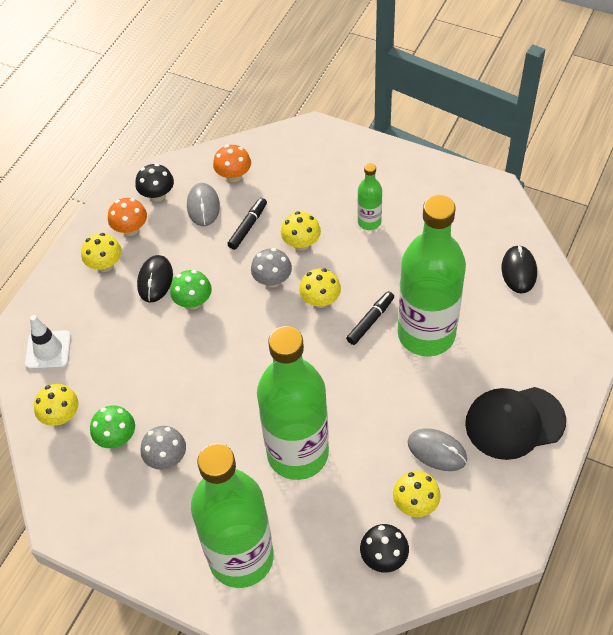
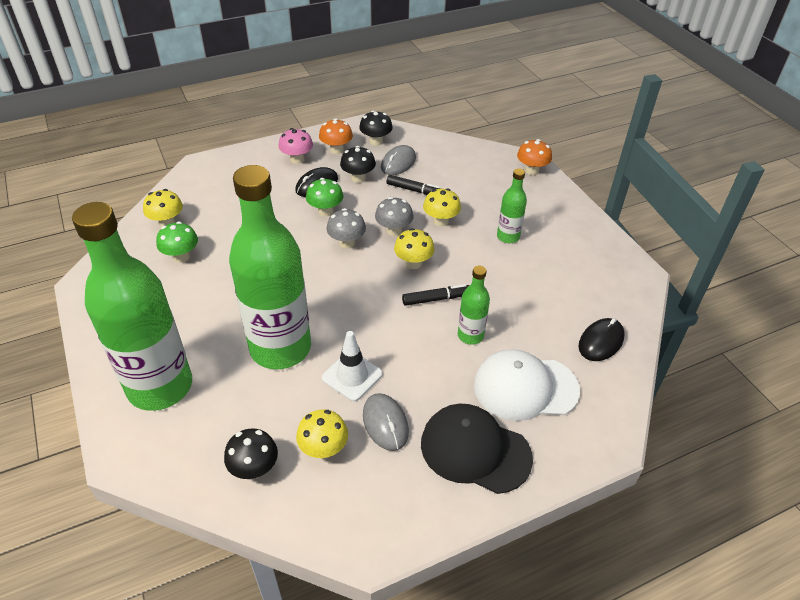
camera: 35 degrees right, 10 degrees down
(48, 350) = (206, 183): white traffic cone -> white traffic cone (352, 376)
(105, 265) = (297, 159): yellow mushroom -> pink mushroom
(166, 458) = (194, 289): grey mushroom -> grey mushroom (347, 242)
(185, 247) = (358, 178): none -> black mushroom
(234, 176) = (439, 157): orange mushroom -> orange mushroom (531, 170)
(248, 227) = (414, 190): black marker -> black marker turned 45 degrees clockwise
(426, 334) = (470, 335): green bottle -> green bottle, size x0.44
(502, 348) = (525, 387): none -> white cap

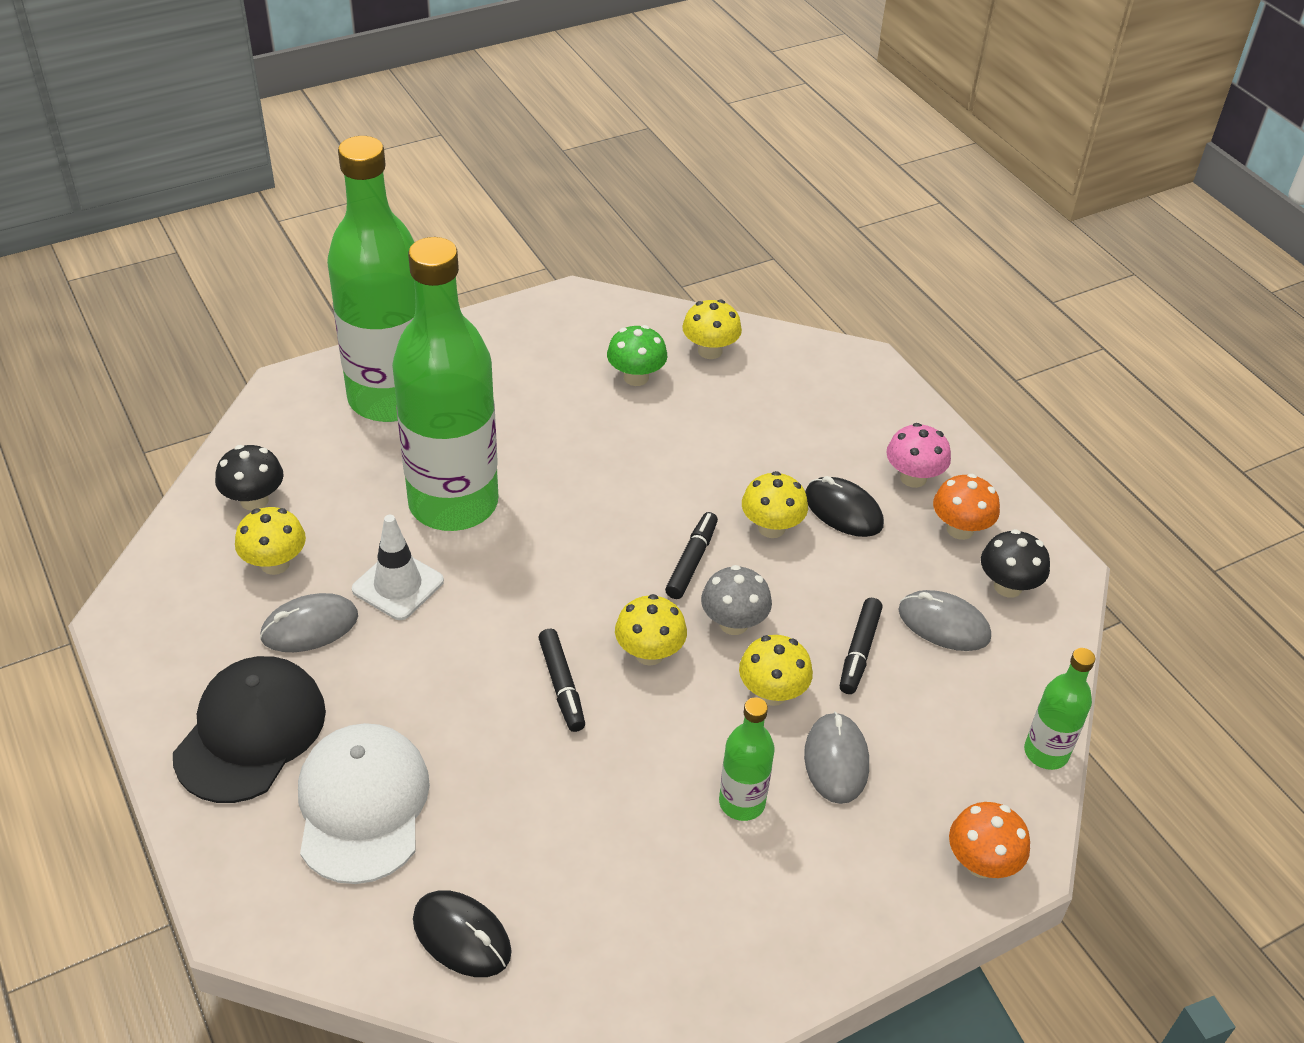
camera: 85 degrees right, 0 degrees up
(325, 211) = (771, 528): green mushroom -> yellow mushroom
(347, 242) = (691, 561): grey mushroom -> black marker
(358, 178) = (878, 566): black mushroom -> none
(470, 335) = (477, 733): green bottle -> green bottle (1046, 753)
(481, 205) = (836, 760): none -> grey mouse

